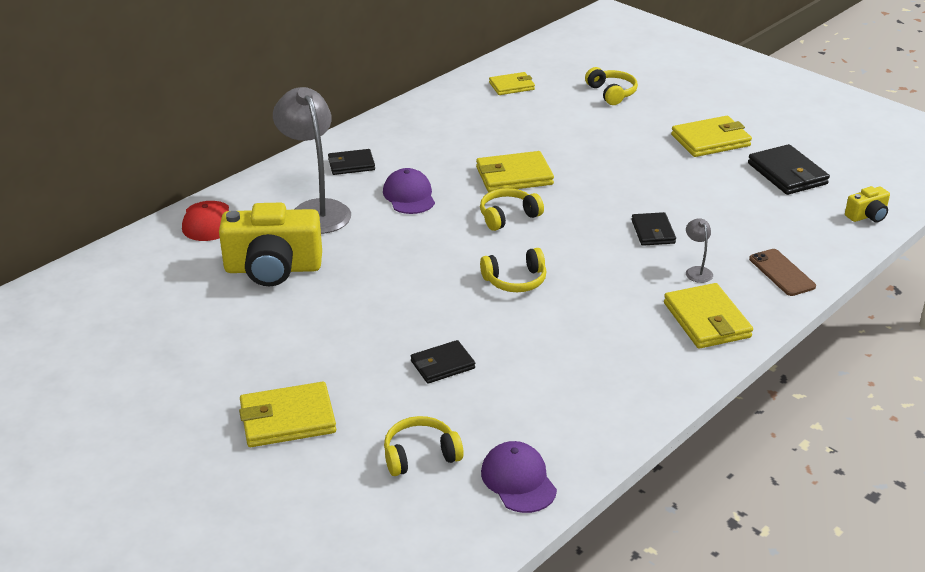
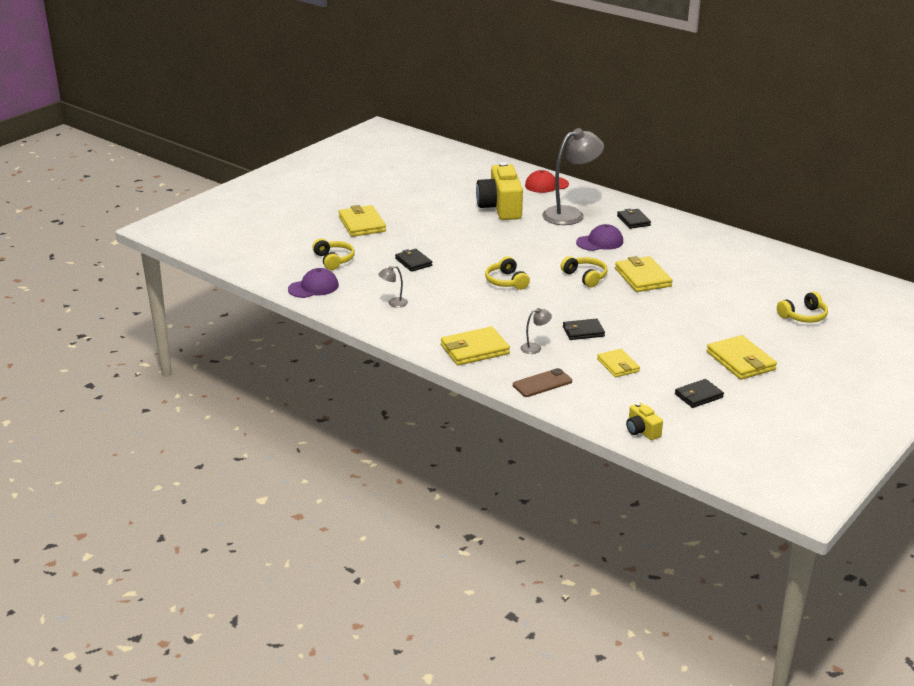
camera: 85 degrees right, 5 degrees down
(511, 86) = (789, 272): yellow wallet -> yellow wallet (618, 365)
(576, 390) = (393, 303): none -> grey lamp
(787, 174) = (698, 396): black wallet -> black wallet, size x0.64

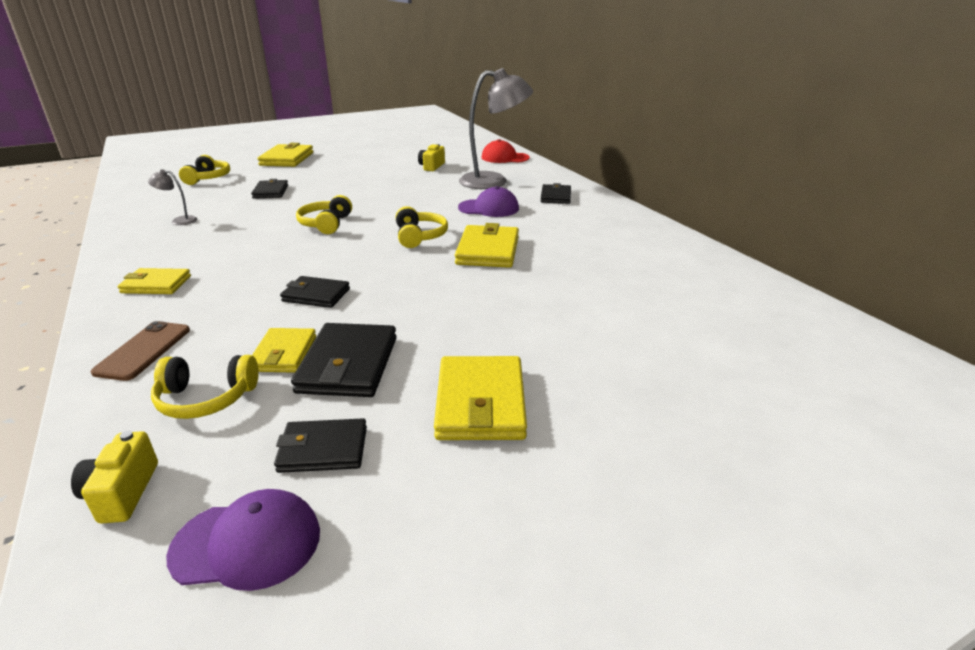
camera: 25 degrees right, 0 degrees up
(313, 287) = (144, 194): purple cap -> purple cap (247, 543)
(475, 350) = (156, 284): yellow wallet -> yellow wallet, size x0.64
(500, 208) = (431, 166): yellow camera -> yellow camera, size x0.47
(535, 348) = (224, 300): grey lamp -> none
(542, 383) = (143, 350): brown phone -> brown phone turned 75 degrees counterclockwise
(658, 361) = (348, 364): none -> black wallet
(803, 316) = (674, 354): yellow headphones -> yellow headphones (206, 398)

